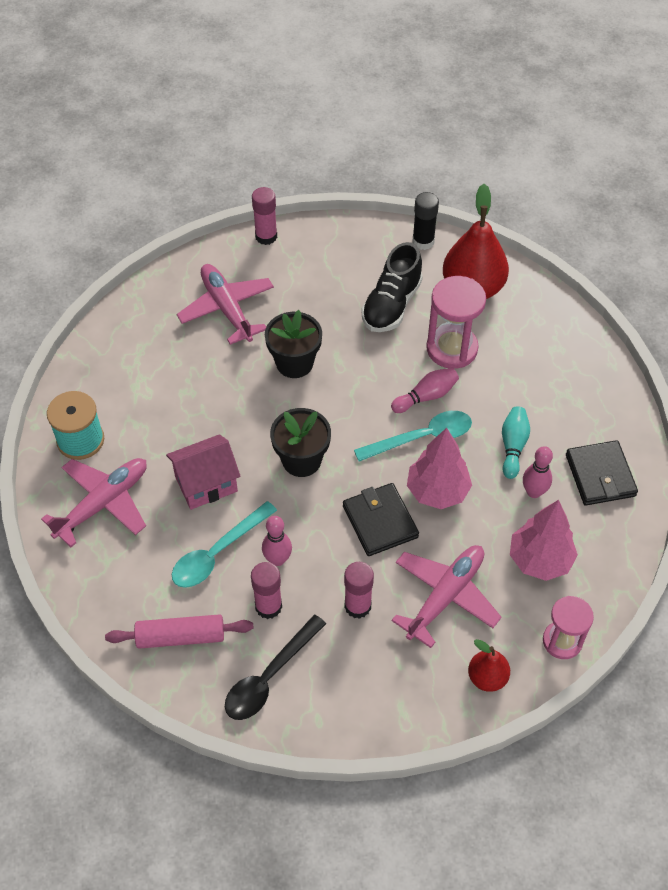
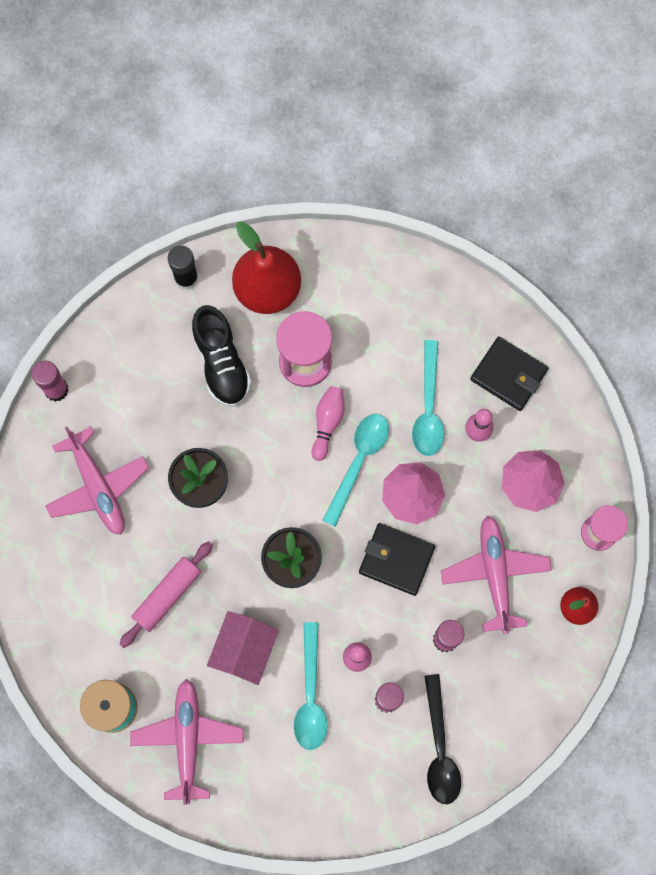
camera: 45 degrees left, 20 degrees up
(181, 637) = (352, 781): pink rolling pin -> pink rolling pin (168, 595)
(227, 308) = (98, 487): pink plane -> pink plane turned 135 degrees counterclockwise
(513, 446) = (428, 407): turquoise bowling pin -> turquoise spoon

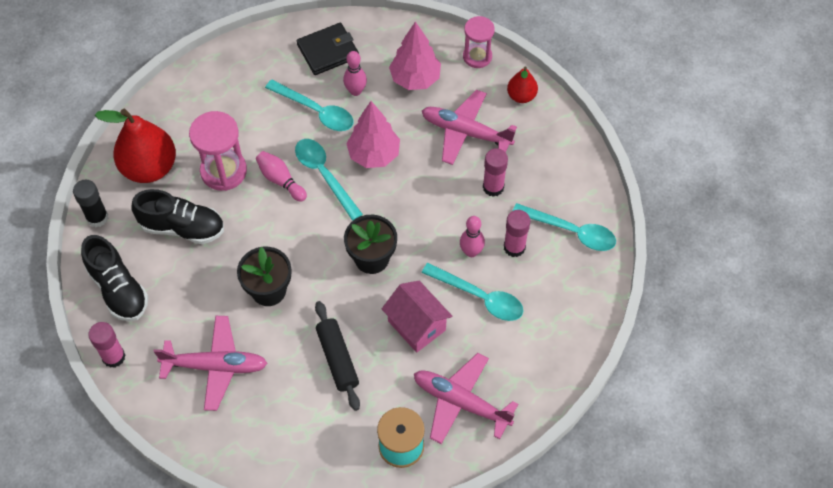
camera: 60 degrees left, 15 degrees down
(125, 348) = (118, 289): none -> black shoe
(168, 595) = (337, 359): pink rolling pin -> black rolling pin
(396, 560) = (414, 188): black wallet -> none
(440, 748) = (571, 231): black spoon -> turquoise spoon

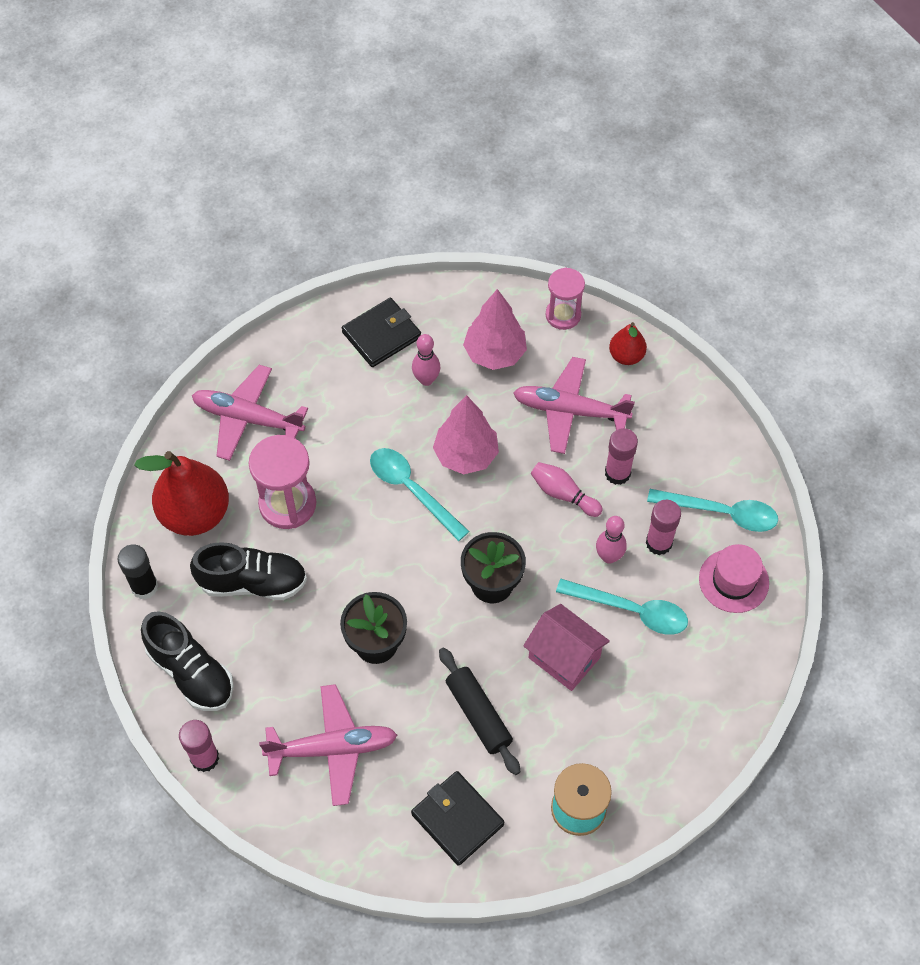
camera: 10 degrees left, 0 degrees up
(280, 180) = (360, 504): pink bowling pin -> pink bowling pin (563, 494)
(302, 438) = (457, 819): none -> black wallet
(316, 111) = (383, 412): turquoise spoon -> none
(460, 402) = (637, 743): pink plane -> pink plane (247, 418)
(569, 287) = (733, 581): none -> pink hat

